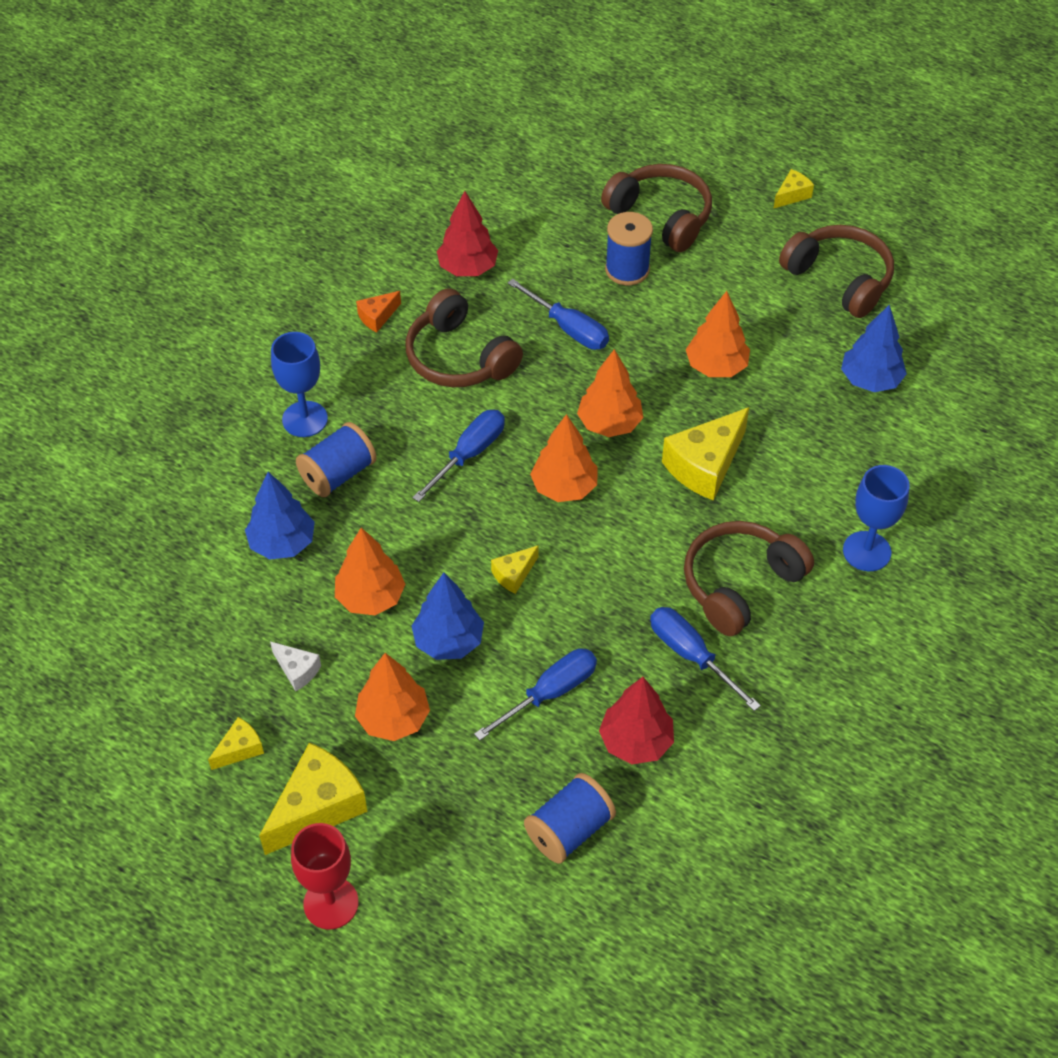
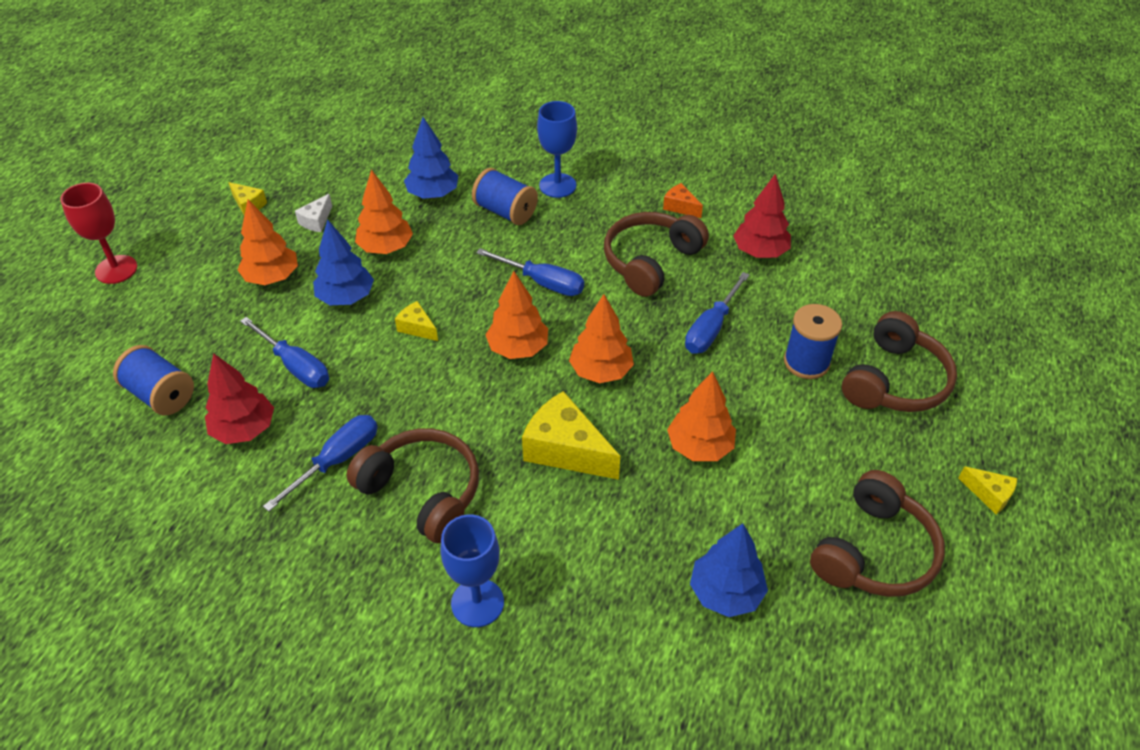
camera: 80 degrees right, 5 degrees down
(318, 807) = (196, 250): yellow cheese -> none

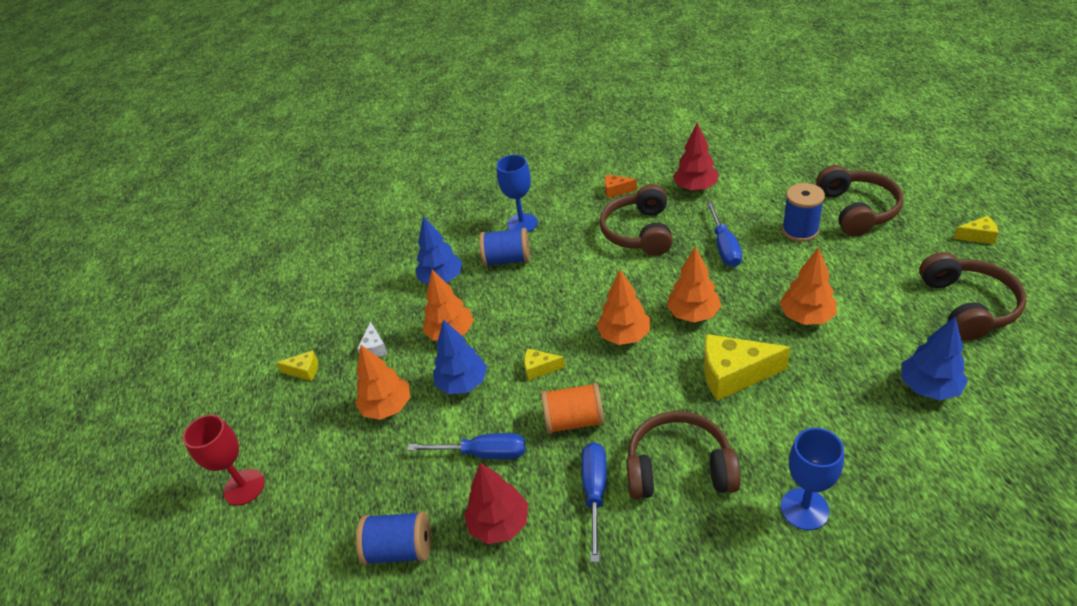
camera: 30 degrees left, 5 degrees down
(391, 391) = (574, 420): none -> orange spool
(542, 283) = (588, 286): blue screwdriver -> none

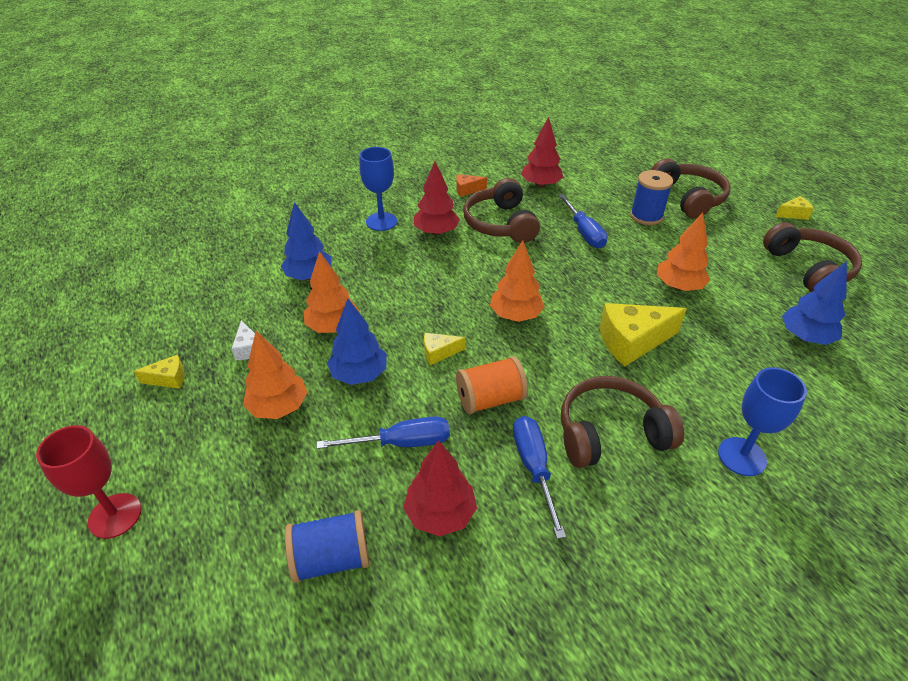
camera: 20 degrees left, 0 degrees up
(507, 259) = (375, 254): blue spool -> none
(572, 238) = (436, 232): none -> red tree
(693, 314) = (575, 291): orange tree -> none

